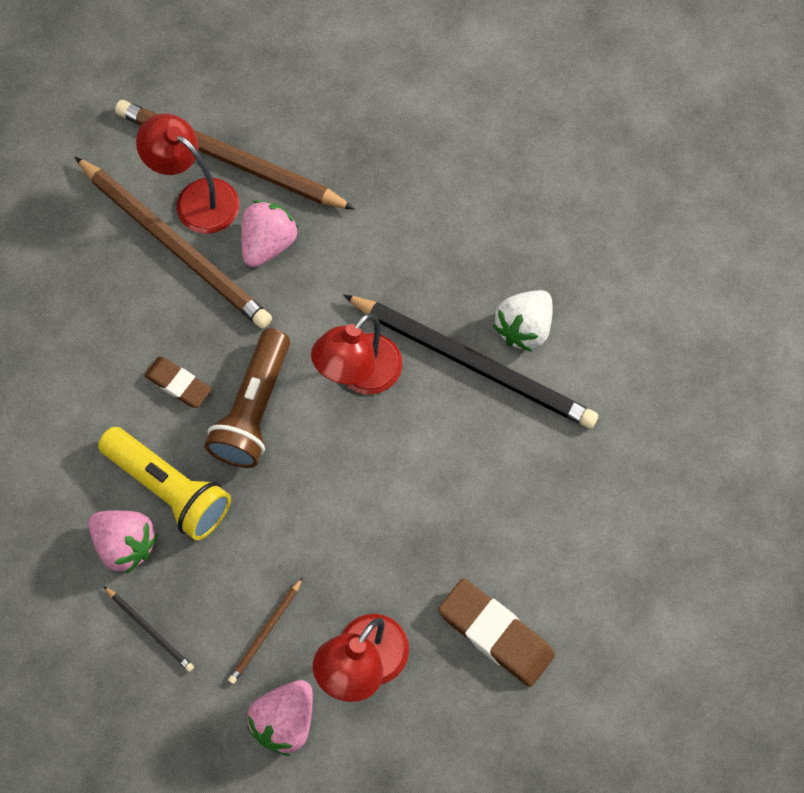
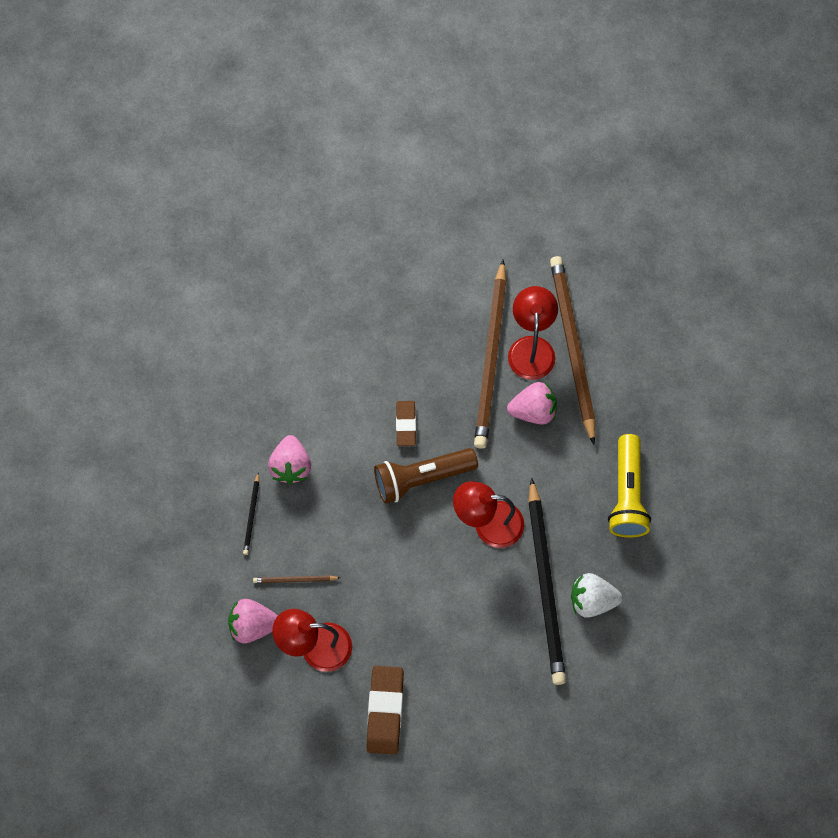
camera: 55 degrees right, 0 degrees up
(169, 489) = (339, 466): yellow flashlight -> yellow flashlight (627, 494)

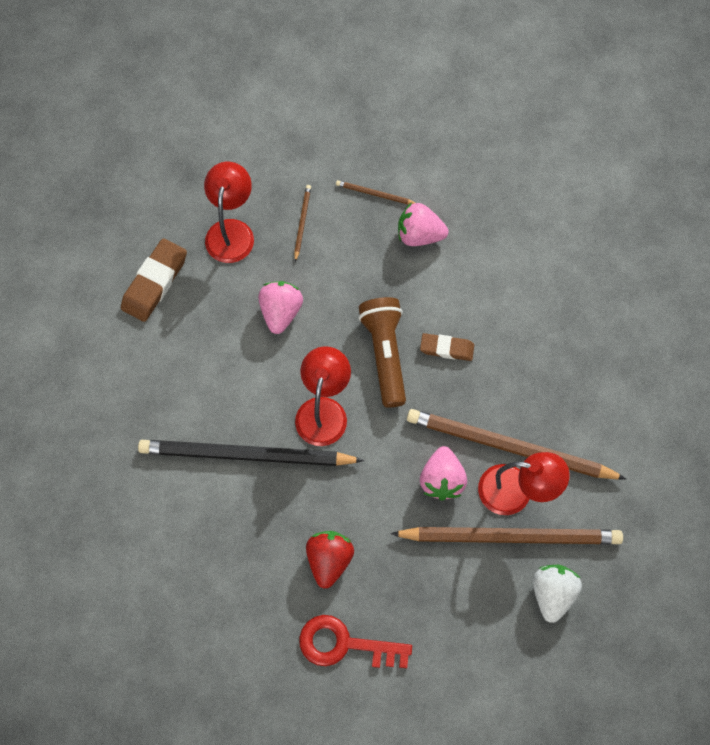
camera: 100 degrees right, 0 degrees up
(251, 515) = (374, 194): black pencil -> brown pencil
(253, 626) = (265, 181): pink strawberry -> pink strawberry (281, 312)
(385, 711) = (155, 282): brown eraser -> brown eraser turned 75 degrees counterclockwise
(592, 601) = (220, 499): white strawberry -> white strawberry (552, 594)
(627, 494) = (329, 560): yellow flashlight -> red strawberry
(696, 468) = (345, 644): none -> red key

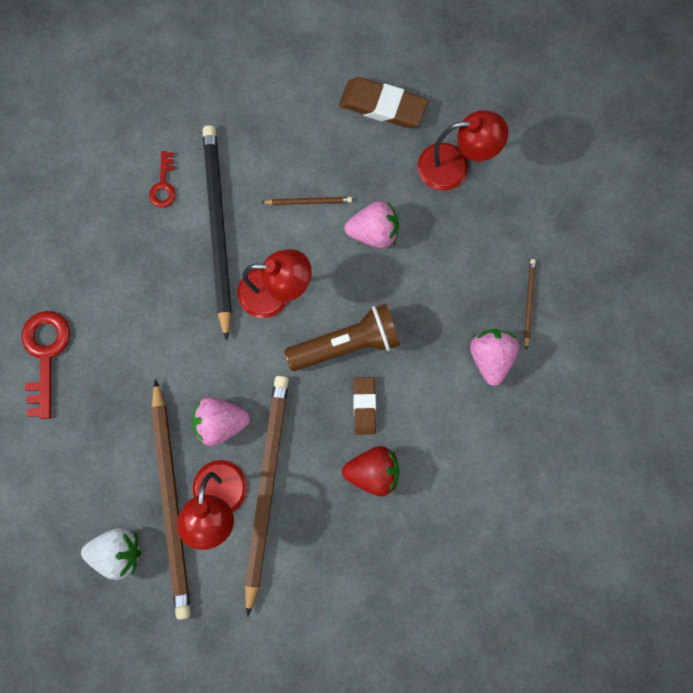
camera: 80 degrees right, 10 degrees up
(188, 502) = (163, 185): none -> red key
(302, 222) = (479, 234): brown pencil -> brown pencil (309, 201)
(329, 560) = (124, 326): red strawberry -> red strawberry (373, 471)

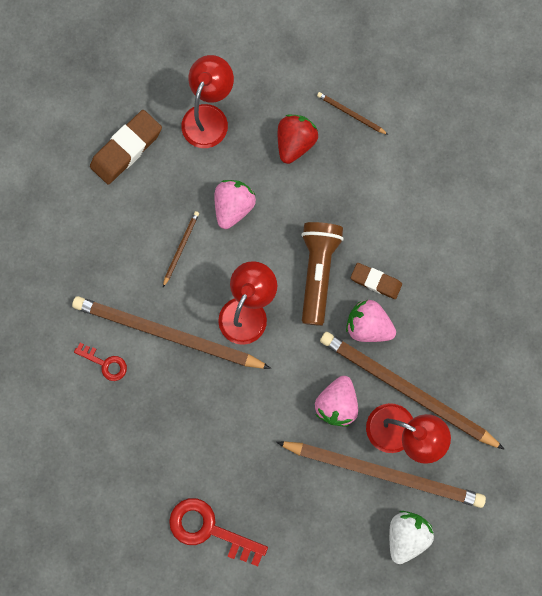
camera: 65 degrees left, 0 degrees up
(218, 228) = (167, 334): black pencil -> brown pencil
(373, 471) = (431, 299): red strawberry -> red strawberry (295, 143)
(490, 357) = (381, 165): pink strawberry -> pink strawberry (368, 326)

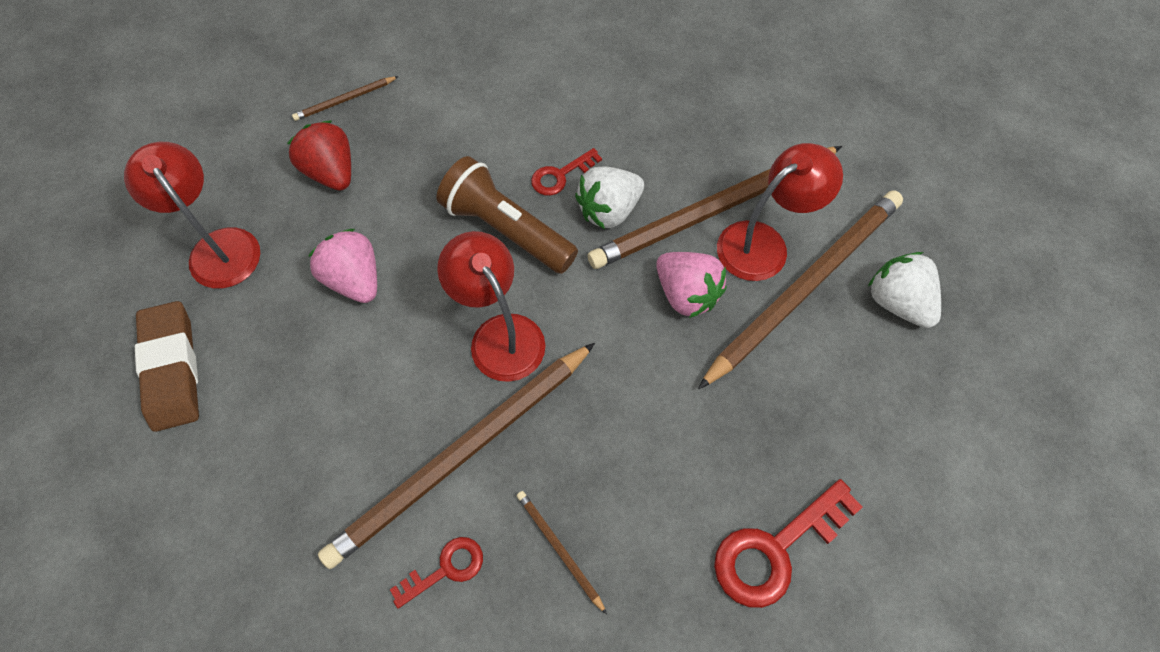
camera: 60 degrees left, 15 degrees down
(181, 248) = (358, 372): brown pencil -> brown pencil (559, 549)
(368, 326) = (609, 210): pink strawberry -> white strawberry
(376, 281) = (560, 175): brown eraser -> red key

